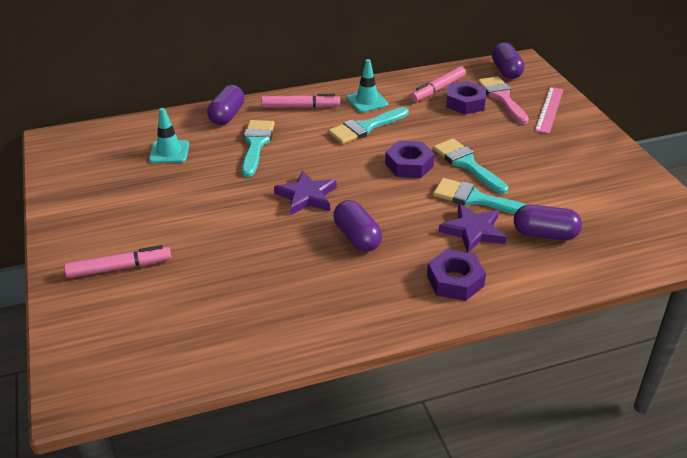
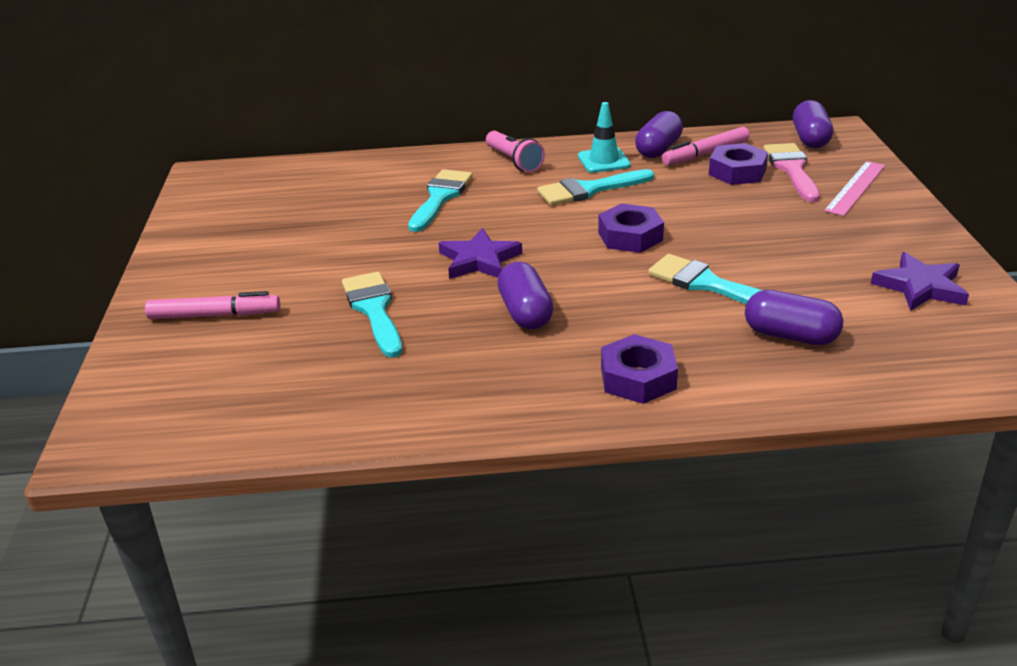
camera: 15 degrees right, 5 degrees down
(169, 152) = (330, 197): turquoise traffic cone -> none
(227, 115) = (418, 164): purple capsule -> purple capsule (658, 149)
(300, 107) = (514, 161): pink marker -> pink flashlight
(467, 164) = (711, 242): turquoise brush -> turquoise brush (374, 310)
(473, 231) = (688, 321): purple star -> purple star (920, 287)

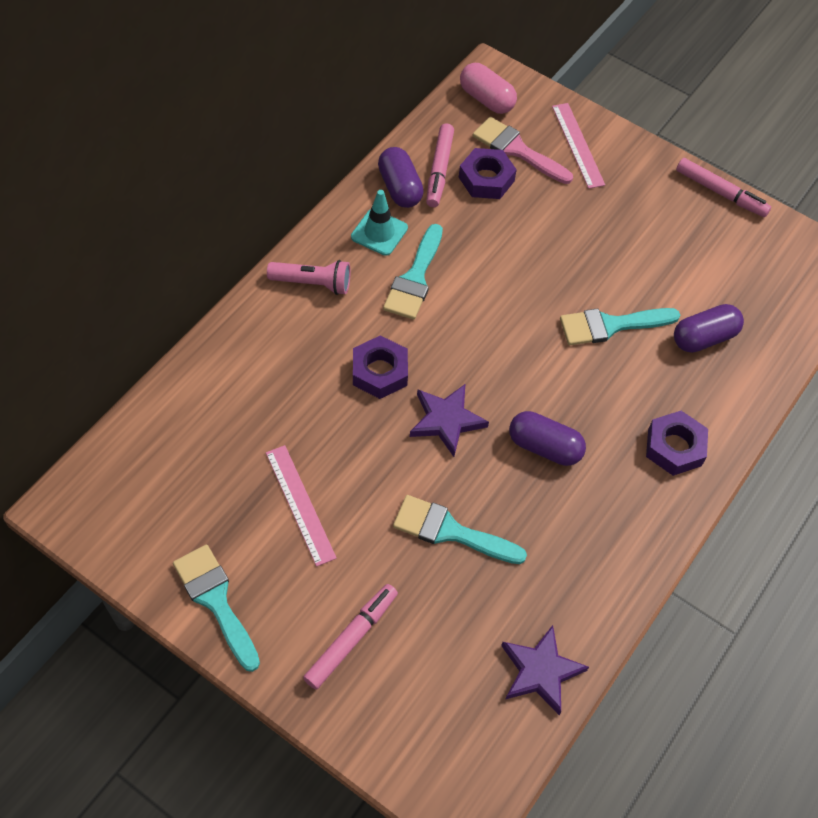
camera: 55 degrees left, 25 degrees up
(313, 242) = (300, 504): none -> pink ruler
(440, 197) = (320, 373): turquoise brush -> turquoise brush (216, 601)
(630, 236) = (508, 312): purple nut -> purple nut (380, 372)
(810, 139) = (486, 99): purple capsule -> pink capsule
(920, 287) = (717, 232): purple star -> purple star (540, 671)
(967, 268) = (720, 193): none -> pink marker

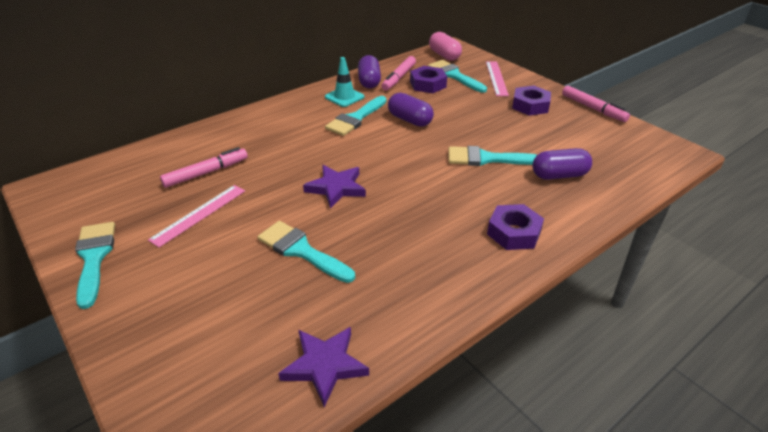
camera: 20 degrees right, 20 degrees down
(300, 504) = (199, 214): pink ruler -> pink ruler turned 45 degrees clockwise
(313, 283) = (287, 112): pink flashlight -> none
(351, 639) = (176, 304): pink marker -> pink marker (206, 173)
(380, 372) = (304, 157): purple nut -> purple nut (530, 105)
(517, 150) = (454, 75): pink brush -> turquoise brush
(544, 447) = (404, 214): purple capsule -> purple capsule (410, 120)

